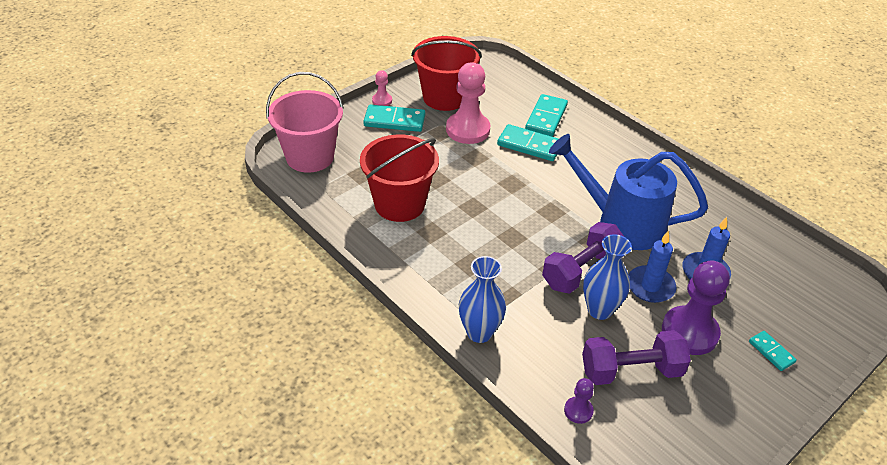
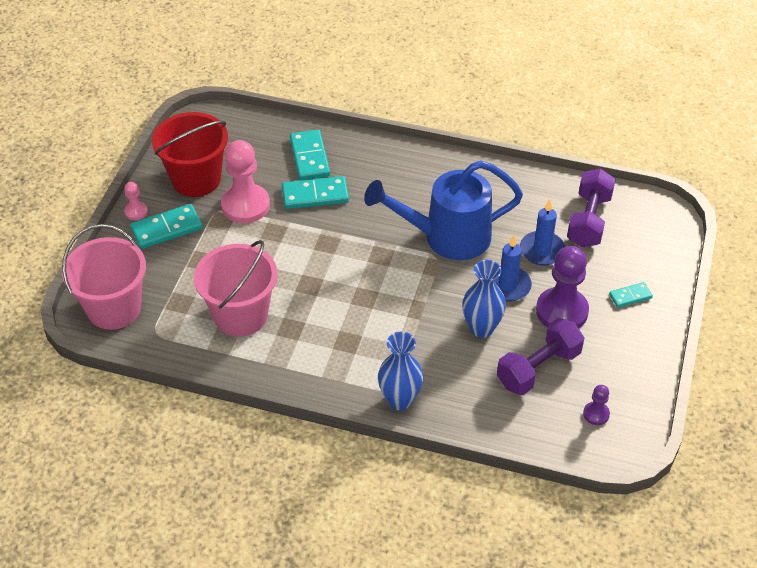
camera: 30 degrees left, 5 degrees up
(399, 204) = (240, 315): red bucket -> pink bucket
(578, 411) = (520, 423): purple pawn -> purple pawn (596, 414)
(581, 270) = (443, 300): purple dumbbell -> purple dumbbell (589, 220)
(771, 352) = (630, 296): turquoise domino -> turquoise domino turned 45 degrees counterclockwise

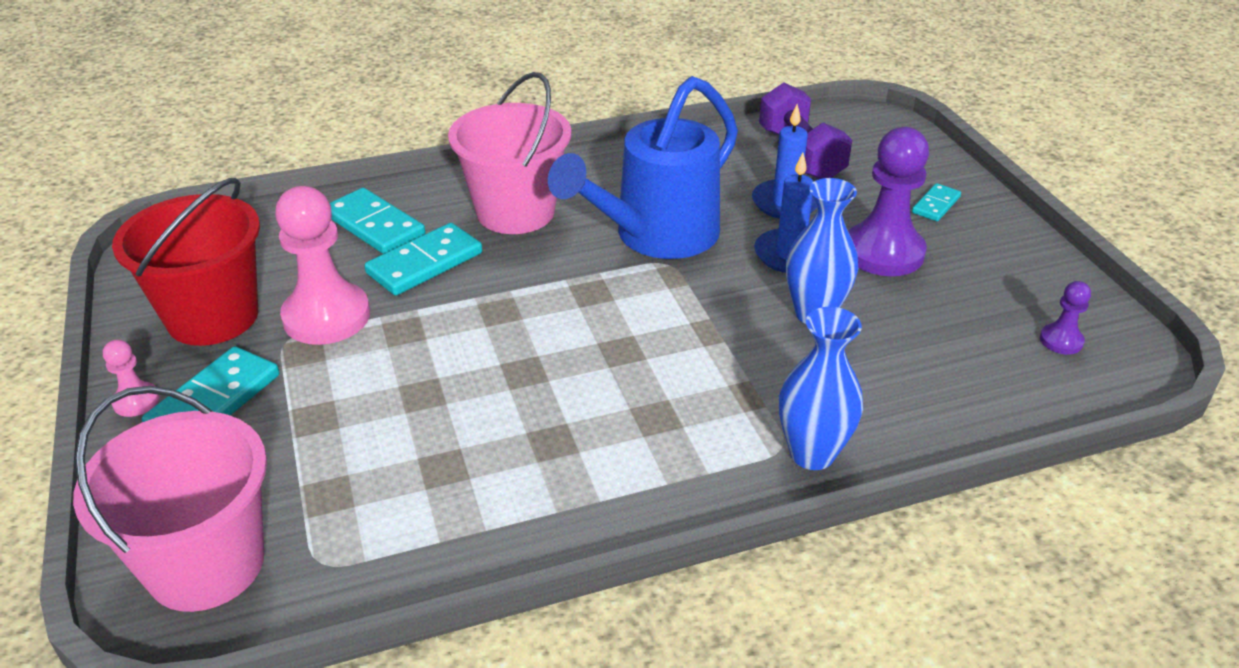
camera: 35 degrees left, 10 degrees down
(240, 315) = (453, 462): pink bucket -> pink bucket (515, 212)
(538, 368) = (935, 324): purple dumbbell -> none

